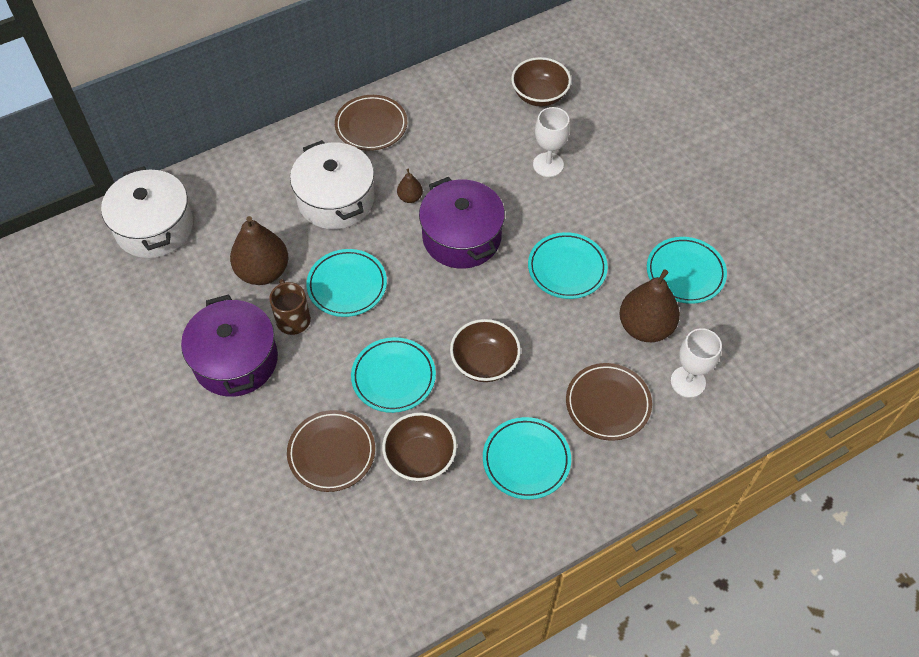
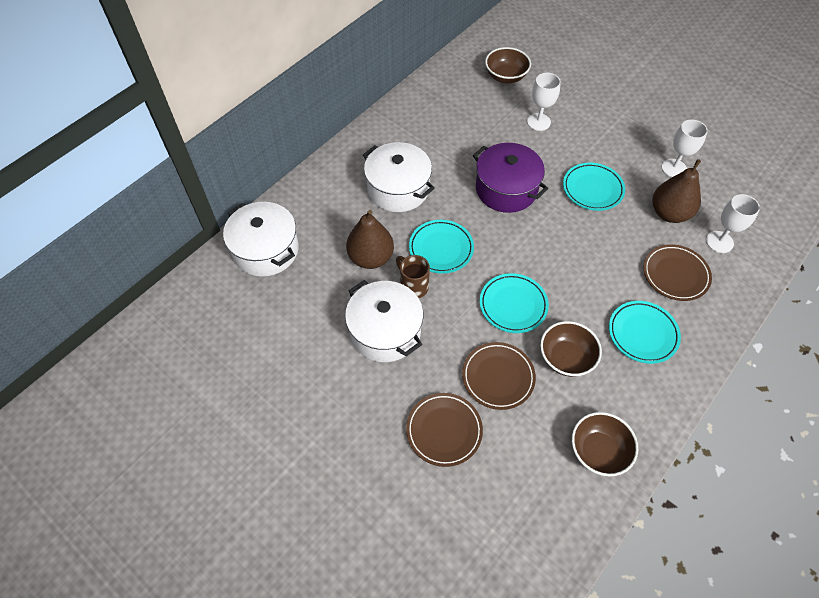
camera: 20 degrees left, 0 degrees up
(235, 360) = (385, 331): purple pot -> white pot
(371, 126) = (396, 129): brown plate -> brown plate (444, 430)
(410, 197) = (453, 172): brown pear -> none
(484, 362) = (573, 273): brown bowl -> brown bowl (598, 451)
(685, 273) = (674, 168): turquoise plate -> white goblet

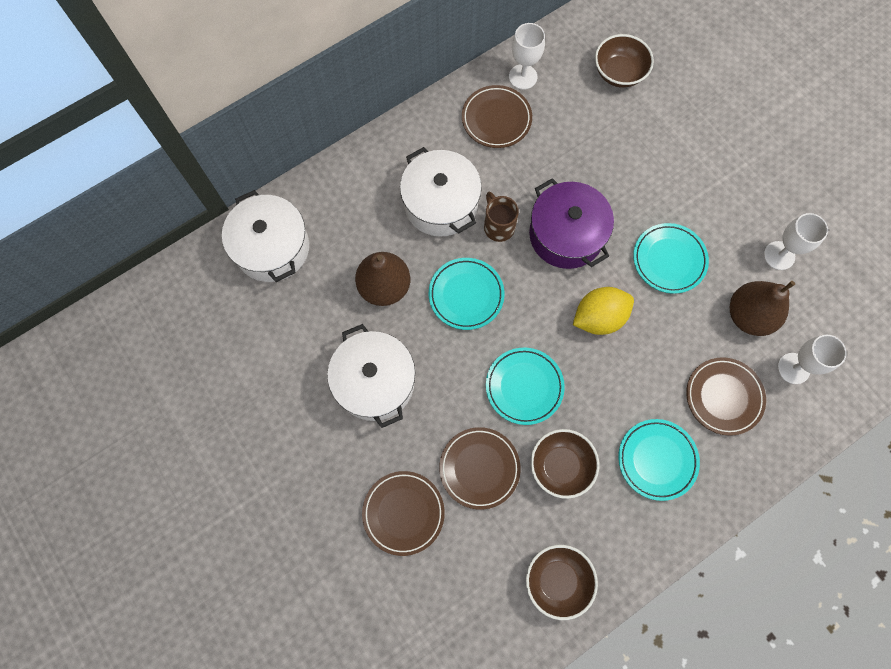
camera: 15 degrees right, 15 degrees up
(413, 286) = (421, 334): brown mug -> brown mug (498, 226)
(423, 123) = (496, 119): none -> brown plate
(538, 122) = (637, 149): white goblet -> white goblet (523, 77)
(554, 241) = (599, 317): none -> yellow lemon

